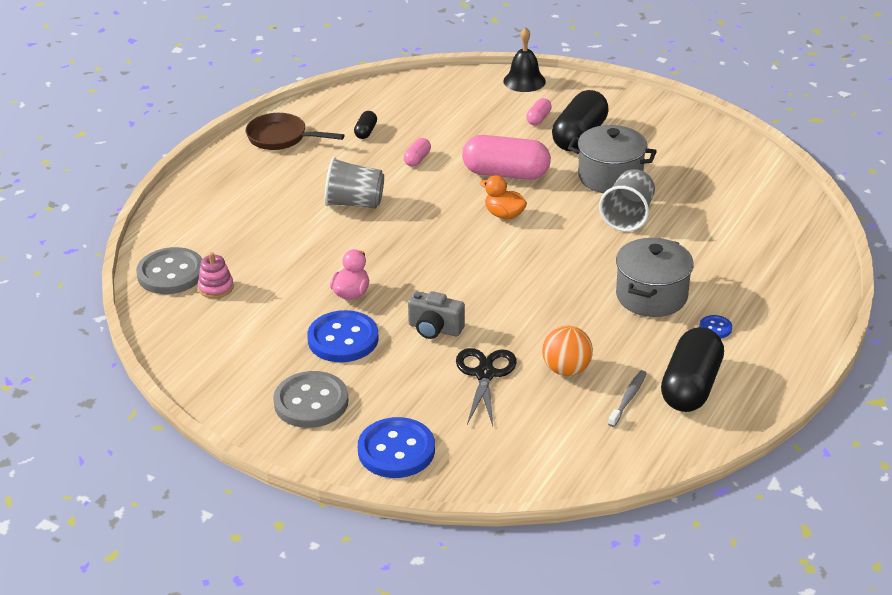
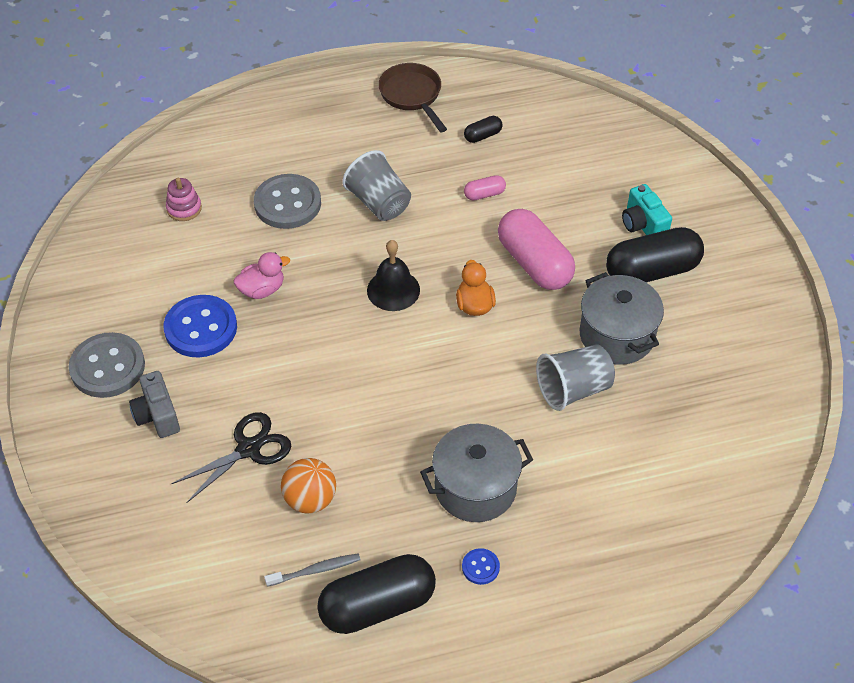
camera: 45 degrees right, 15 degrees up
(171, 273) = (174, 171): grey button -> grey button (287, 203)
(396, 450) = (101, 461): blue button -> none
(435, 329) = (272, 374): grey camera -> grey camera (157, 415)
(524, 81) = (687, 174): black bell -> black bell (393, 290)
(538, 119) = (643, 225): pink capsule -> turquoise camera

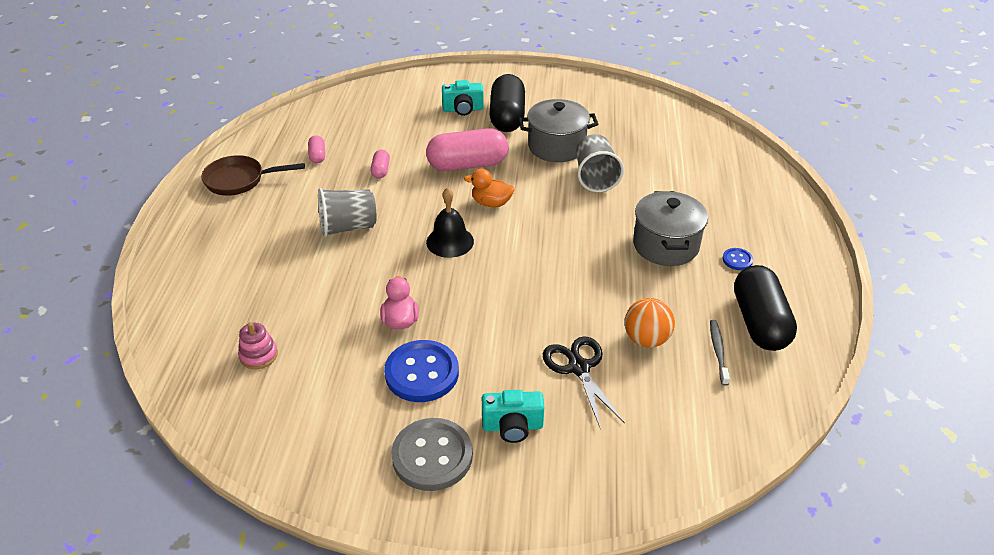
camera: 70 degrees left, 10 degrees down
(157, 415) = (512, 426): grey camera -> turquoise camera
(287, 203) = (307, 282): grey button -> none
(482, 136) = (317, 156): black capsule -> pink capsule

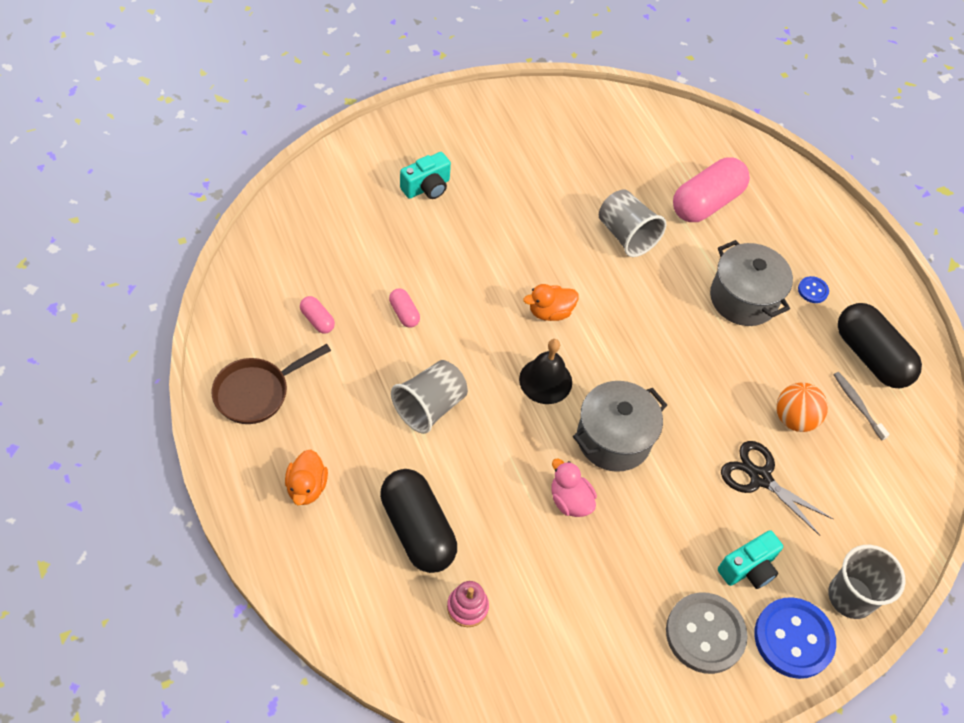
camera: 35 degrees left, 15 degrees up
(219, 242) = (307, 487): none -> orange duck
(422, 373) = (633, 551): blue button -> blue button (793, 639)
(467, 165) = (489, 268): pink capsule -> pink capsule (706, 203)
(507, 117) = (482, 182): black capsule -> black capsule (417, 530)
(556, 146) = (561, 206): grey pot -> grey pot (613, 439)
(594, 489) = (850, 597): none -> grey cup

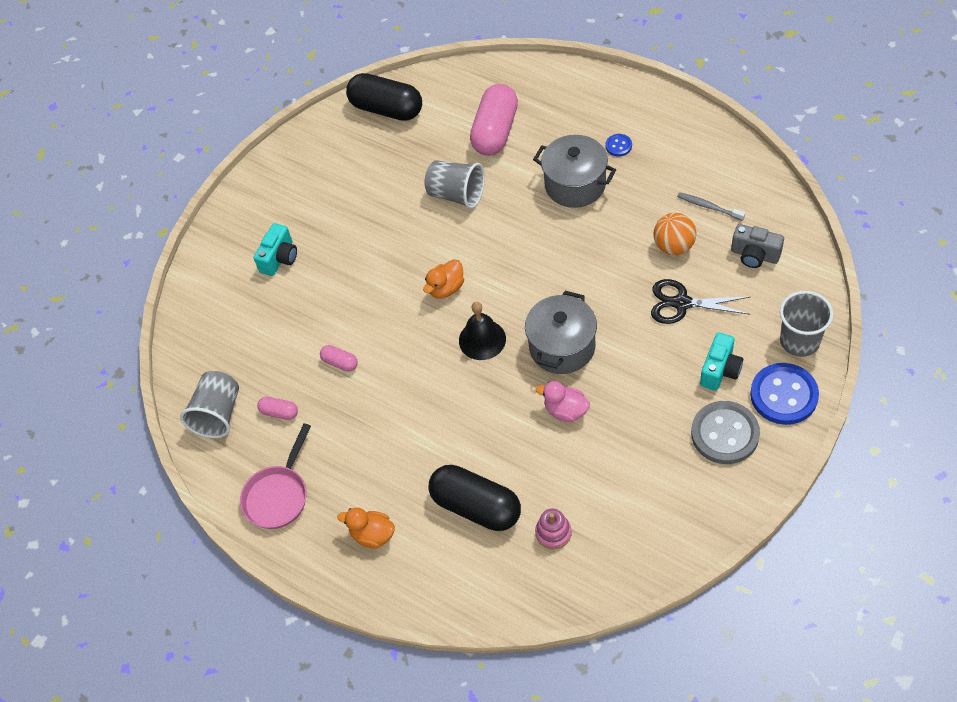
camera: 20 degrees left, 0 degrees up
(257, 392) = (278, 495): brown pan -> pink pan
(307, 487) = (372, 535): orange duck -> orange duck turned 135 degrees clockwise
(430, 406) = (414, 416): grey cup -> grey cup (218, 414)
(868, 482) = (754, 255): none -> grey camera
(870, 356) = (692, 166): black capsule -> black capsule (386, 109)

